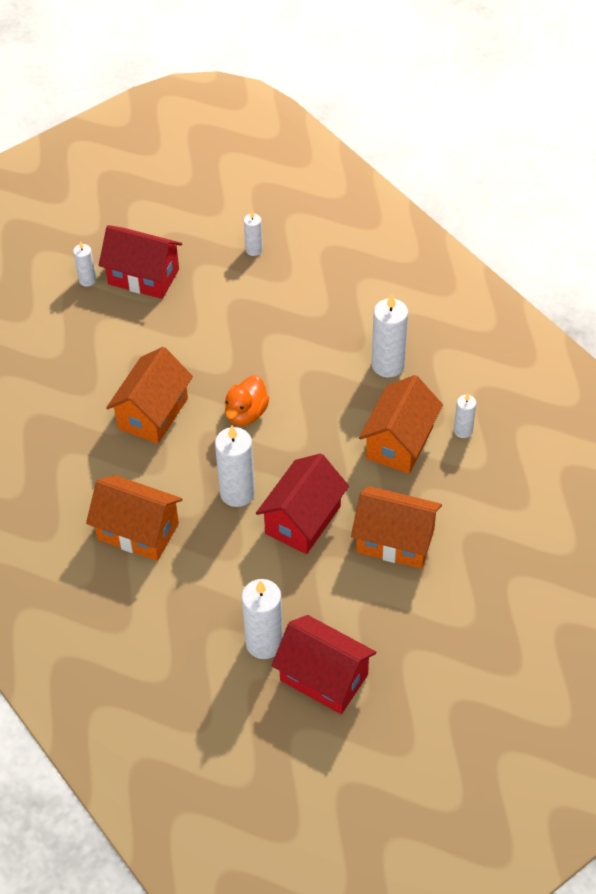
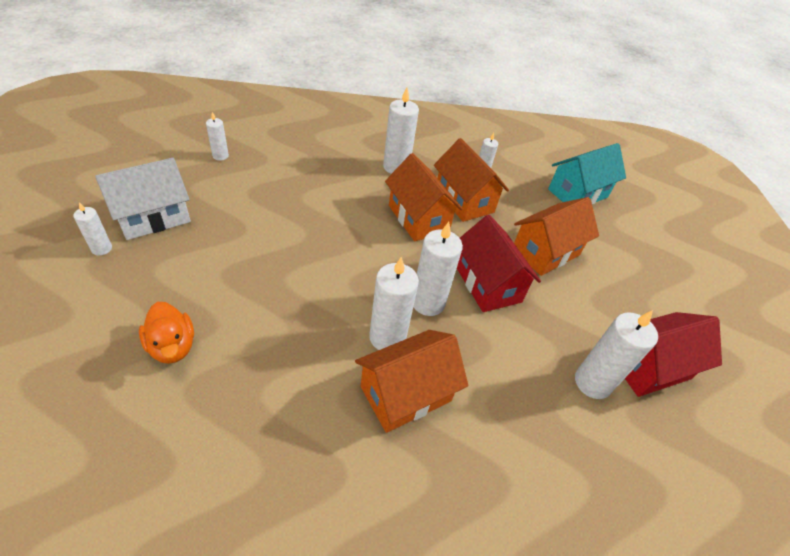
camera: 60 degrees left, 5 degrees down
(143, 276) = (153, 217): red house -> white house
(153, 413) = (292, 300): orange house -> orange house (418, 218)
(176, 490) = (387, 337): none -> white candle
(246, 413) = (358, 250): orange duck -> orange duck (172, 346)
(529, 524) = (577, 193): none -> turquoise house

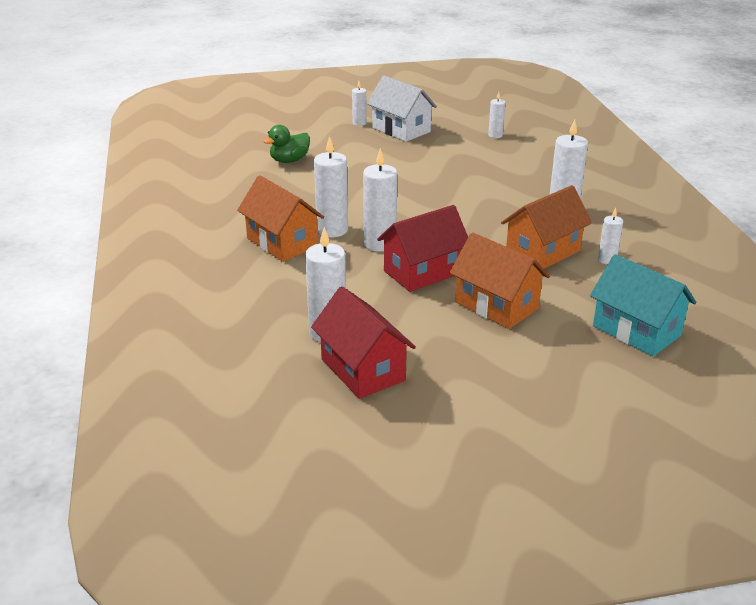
camera: 85 degrees right, 15 degrees down
(172, 346) = (289, 160): orange duck -> green duck
(418, 218) = (490, 229): orange house -> none

